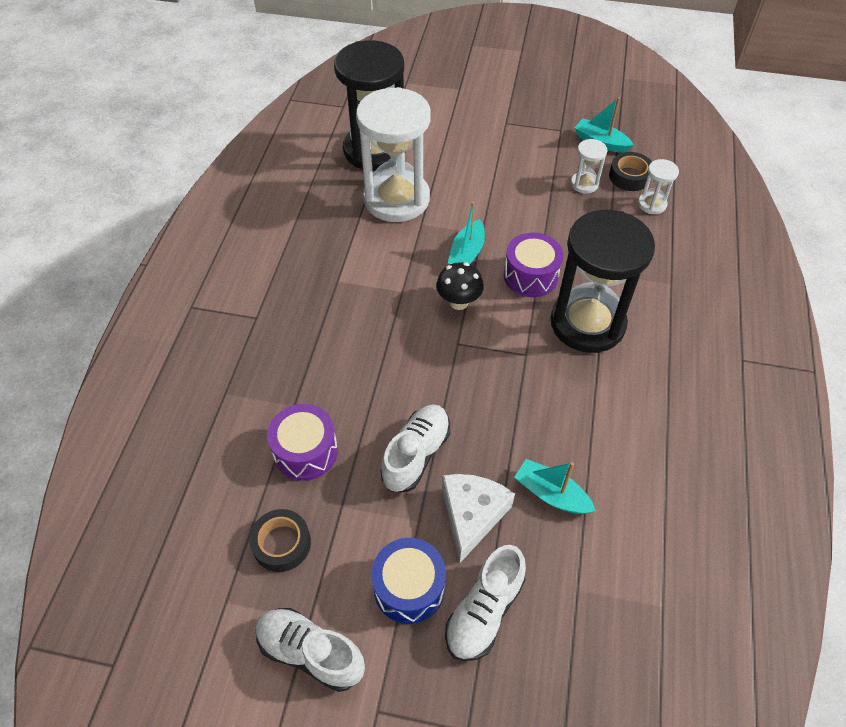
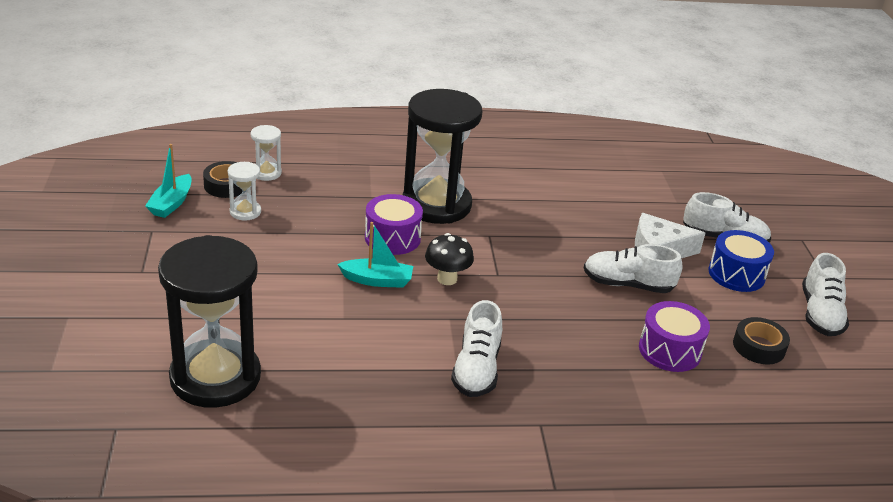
camera: 110 degrees left, 20 degrees down
(332, 293) = (476, 369): none -> white shoe
(396, 199) = (307, 343): white hourglass -> none
(551, 494) = (614, 215): turquoise boat -> none

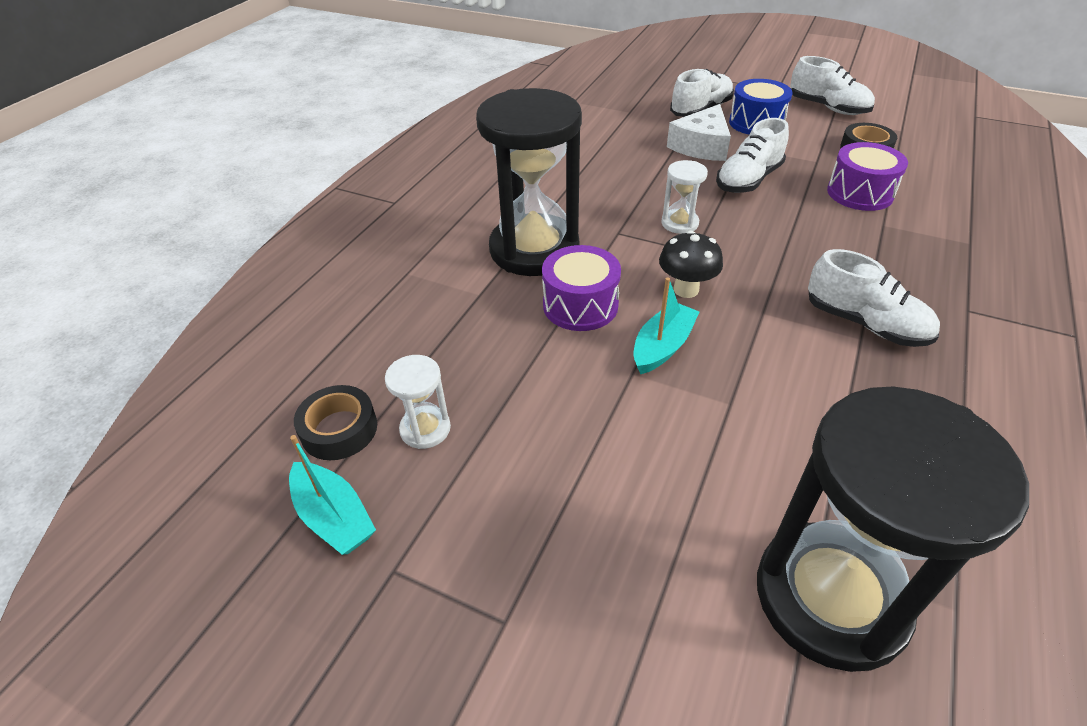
camera: 55 degrees left, 10 degrees up
(266, 173) = (344, 374): white hourglass -> white hourglass (679, 223)

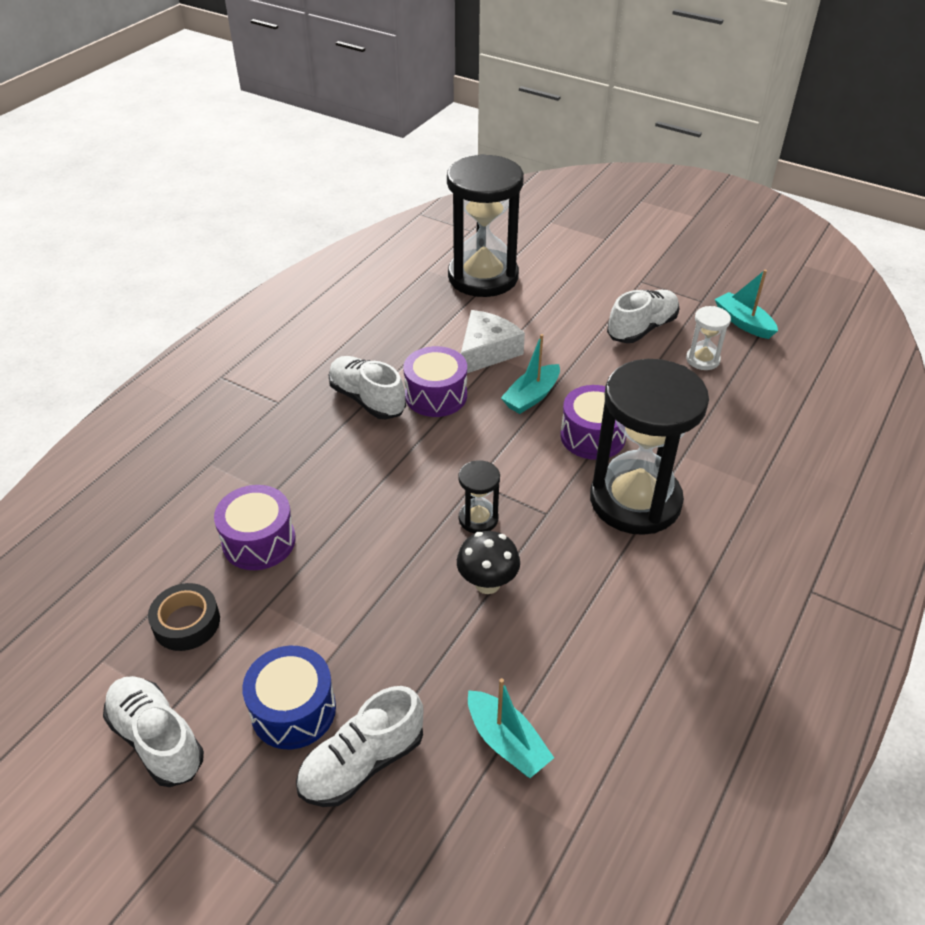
camera: 175 degrees left, 0 degrees up
(339, 429) = (761, 364): black tape -> none
(618, 122) = (506, 742): none -> turquoise boat
(679, 223) = (478, 519): white hourglass -> black hourglass
(686, 289) = (497, 442): black mushroom -> black mushroom (487, 583)
(701, 146) = (401, 658): white cheese -> white cheese (486, 351)
(748, 180) = (372, 579): white shoe -> white shoe (642, 328)
(783, 336) = (436, 395): none -> purple drum

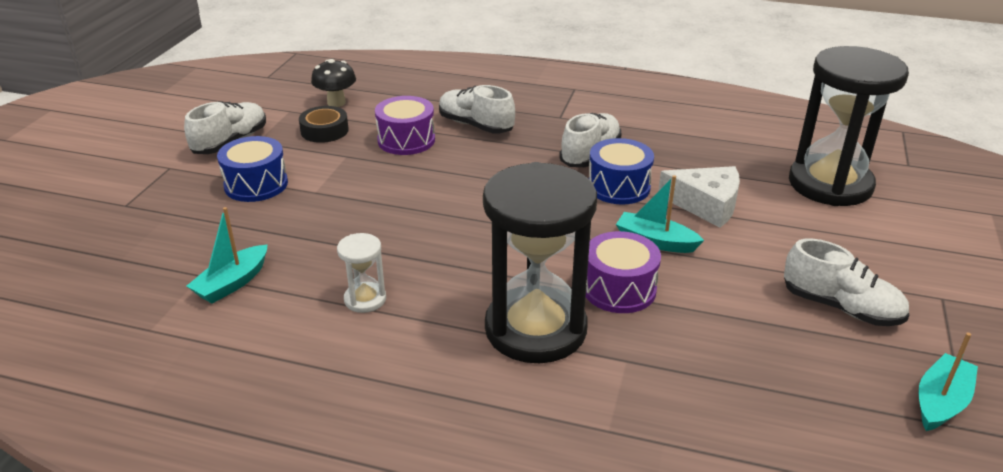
camera: 75 degrees right, 10 degrees down
(362, 763) = (213, 220): white shoe -> white shoe (476, 125)
(436, 395) = (618, 187): purple drum -> blue drum
(478, 519) = (469, 234): black hourglass -> none
(487, 583) = (394, 250): black mushroom -> black mushroom (336, 102)
(702, 359) = (821, 365): white hourglass -> white hourglass (365, 299)

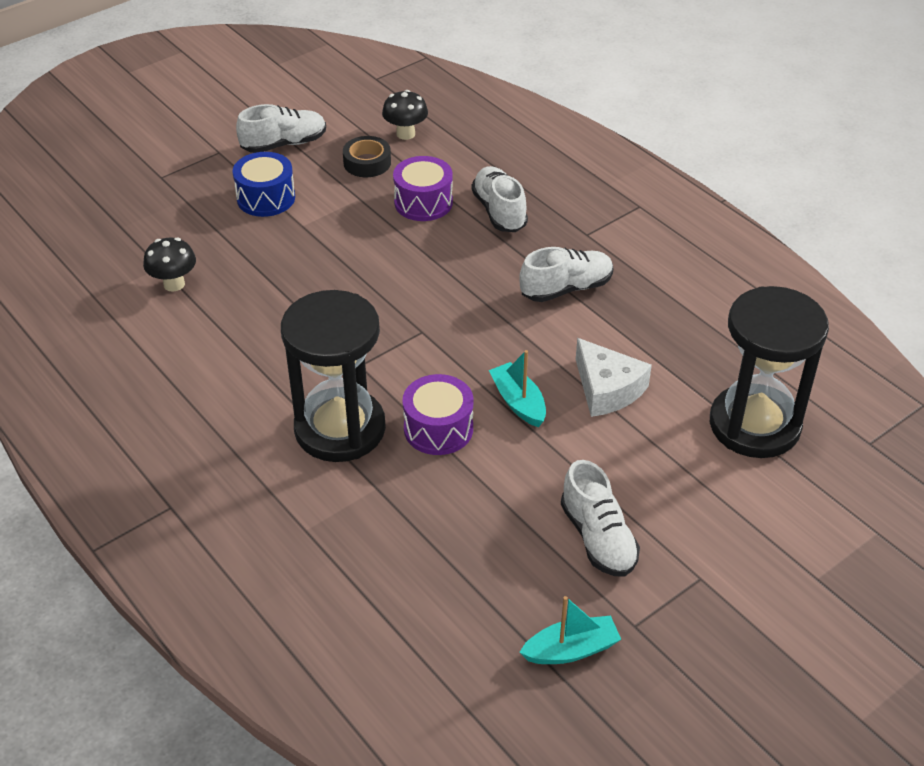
camera: 35 degrees right, 10 degrees up
(232, 283) = (174, 284): turquoise boat -> black mushroom
(365, 299) = (248, 343): white hourglass -> none
(618, 187) = (551, 334): blue drum -> none

